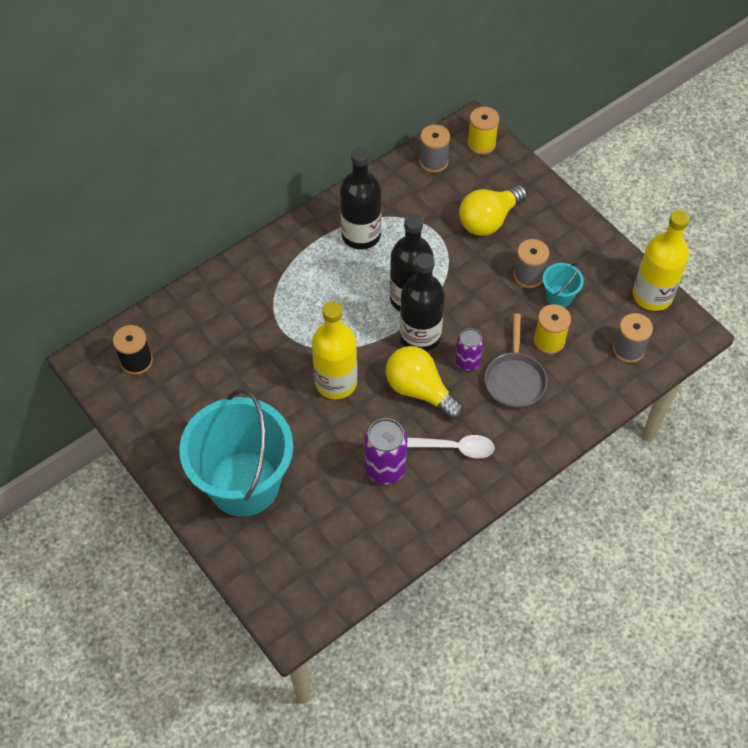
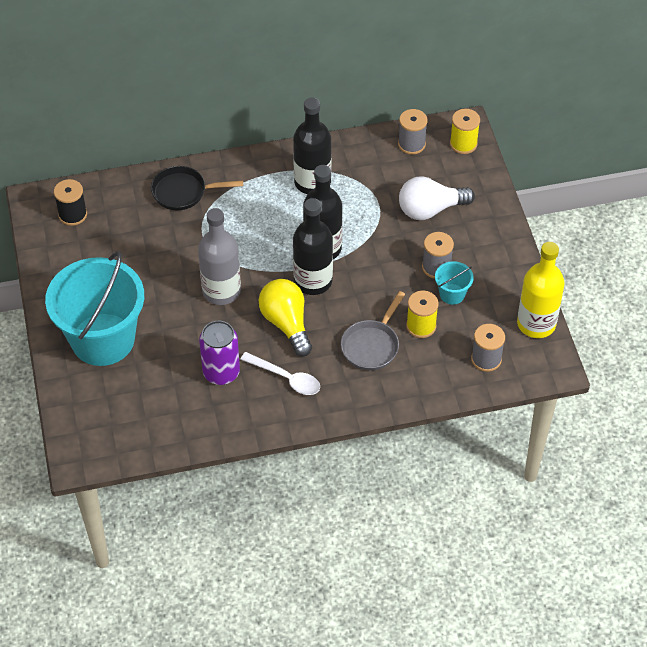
camera: 25 degrees right, 5 degrees down
(238, 293) = (183, 192): none -> black pan
(336, 382) = (221, 291): yellow bottle -> grey bottle
(467, 361) = (340, 316): purple can -> none
(489, 220) = (430, 209): yellow light bulb -> white light bulb

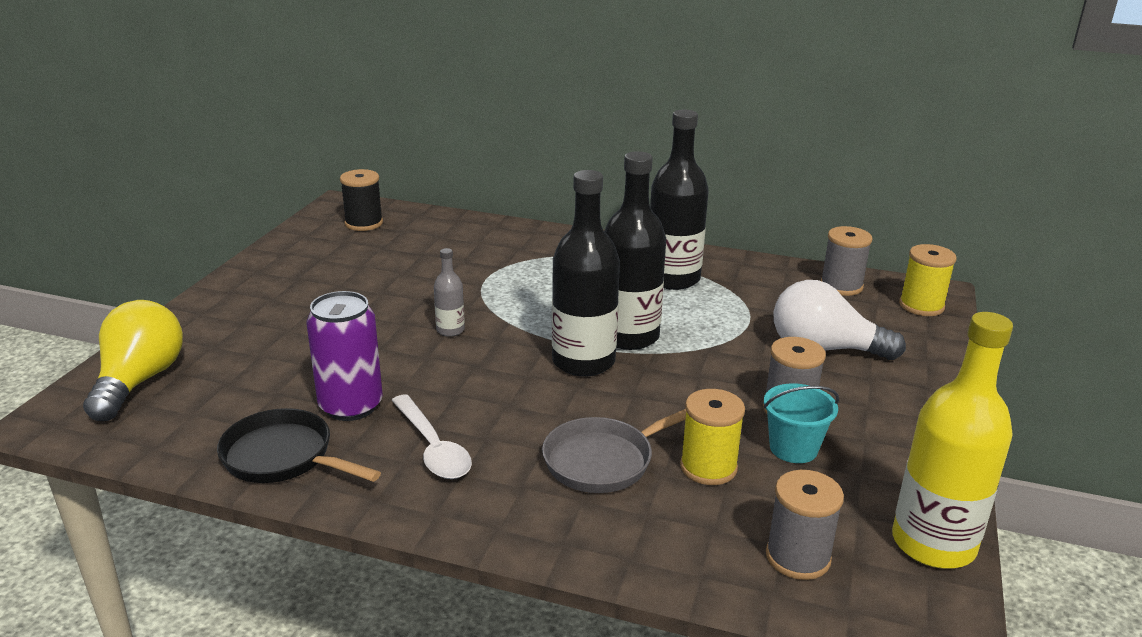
camera: 30 degrees right, 25 degrees down
(103, 339) = (253, 322): turquoise bucket -> none
(183, 192) = (505, 242): black pan -> black pan (284, 457)
(221, 291) = (450, 330): grey bottle -> grey bottle, size x0.47
(286, 323) = (500, 390): yellow light bulb -> yellow light bulb (139, 381)

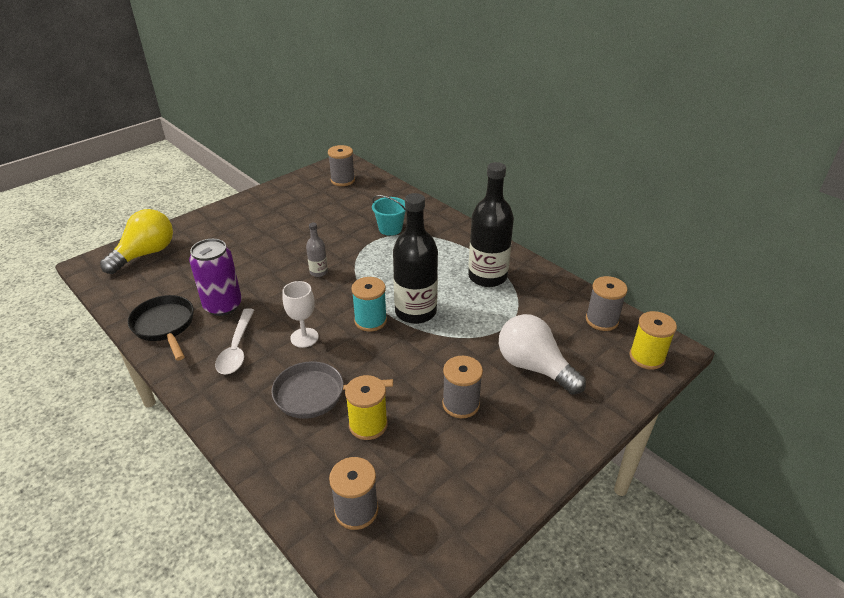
camera: 30 degrees right, 10 degrees up
(364, 223) = (342, 180): black spool -> grey spool
(516, 405) = (304, 337): none -> white goblet
(583, 362) = (370, 321): black bottle -> turquoise spool
(793, 448) = (433, 433): turquoise bucket -> turquoise bucket (390, 229)
(933, 544) = (449, 543): yellow bottle -> none

